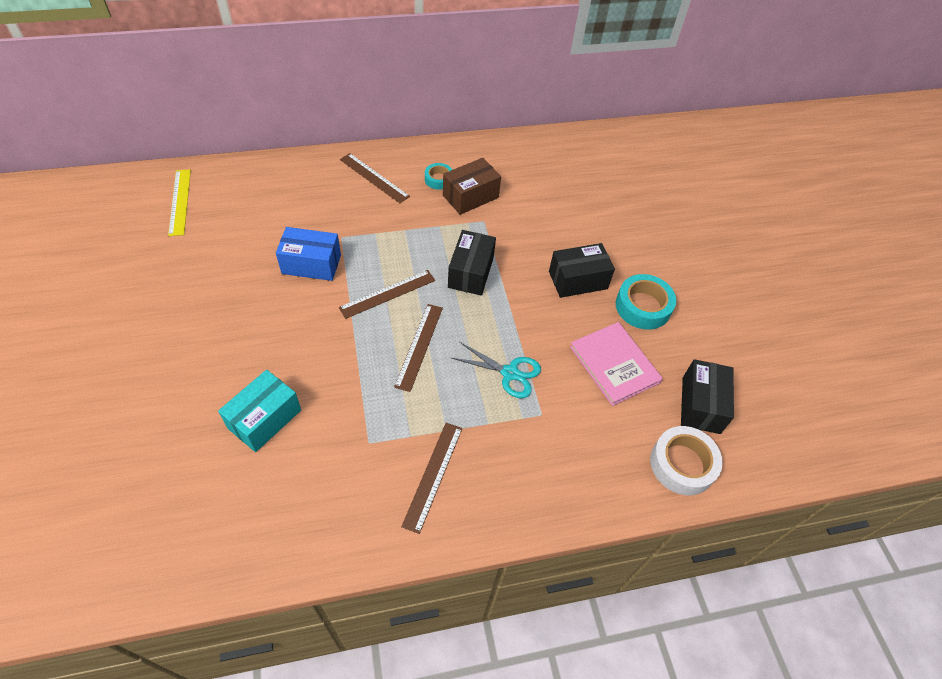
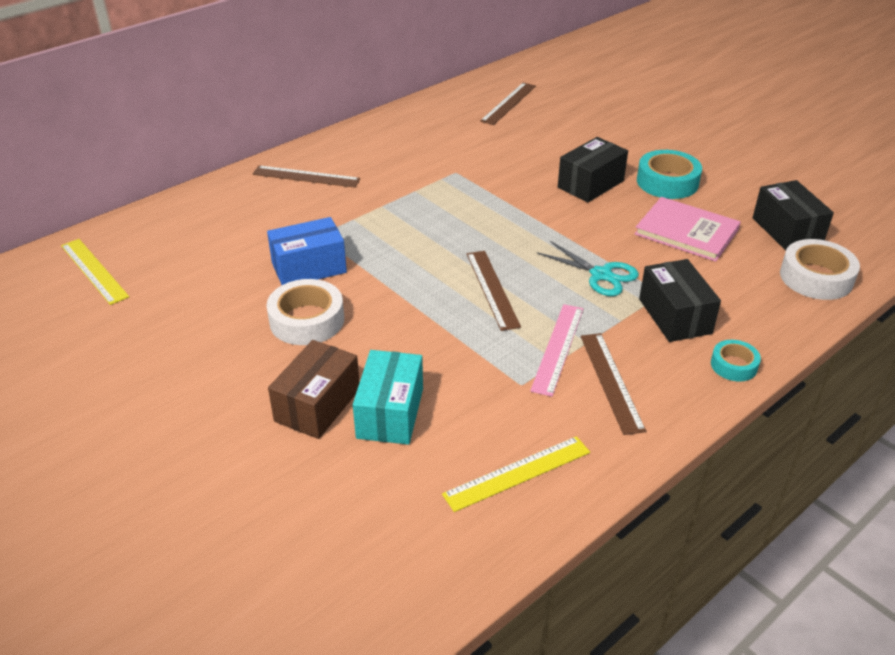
camera: 25 degrees left, 15 degrees down
(274, 310) = (307, 320): none -> white tape
(304, 517) = (517, 473): none -> yellow ruler
(387, 294) = (417, 261): brown ruler -> brown ruler (508, 103)
(420, 424) = (558, 348): none -> pink ruler
(438, 179) = (376, 156): turquoise tape -> turquoise tape (733, 365)
(470, 196) = (423, 158): brown box -> brown box (317, 405)
(471, 272) = (484, 214): black box -> black box (675, 316)
(510, 373) = (601, 275): turquoise scissors -> turquoise scissors turned 45 degrees clockwise

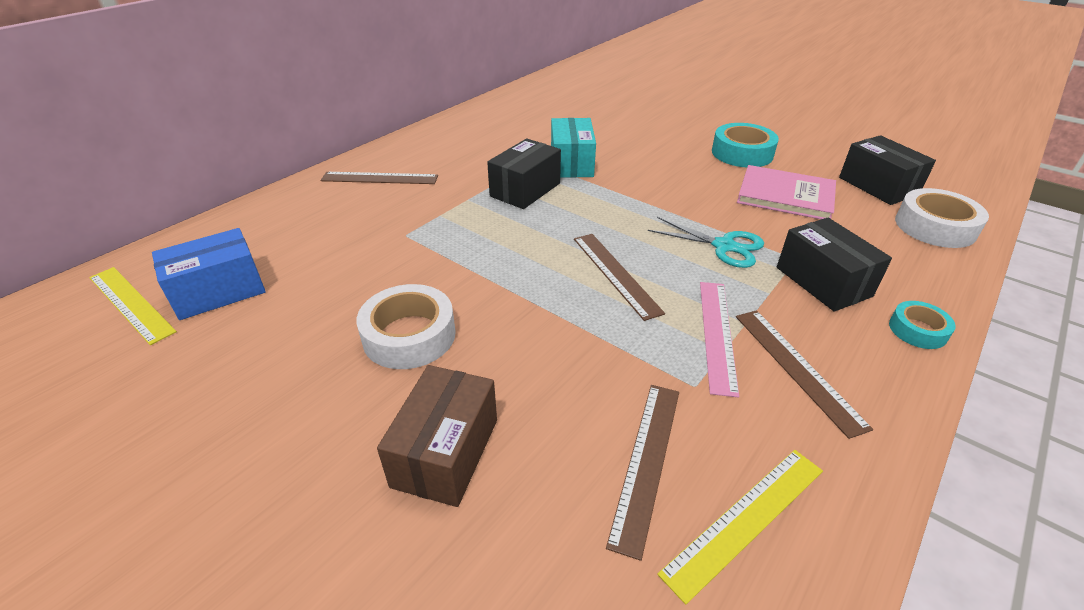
camera: 10 degrees left, 0 degrees up
(309, 268) = (400, 272): blue box -> blue box (219, 291)
(390, 413) = (546, 450): turquoise box -> turquoise box (571, 163)
(508, 103) = (564, 100): brown ruler -> brown ruler (646, 461)
(590, 184) = (671, 161): black box -> black box (525, 190)

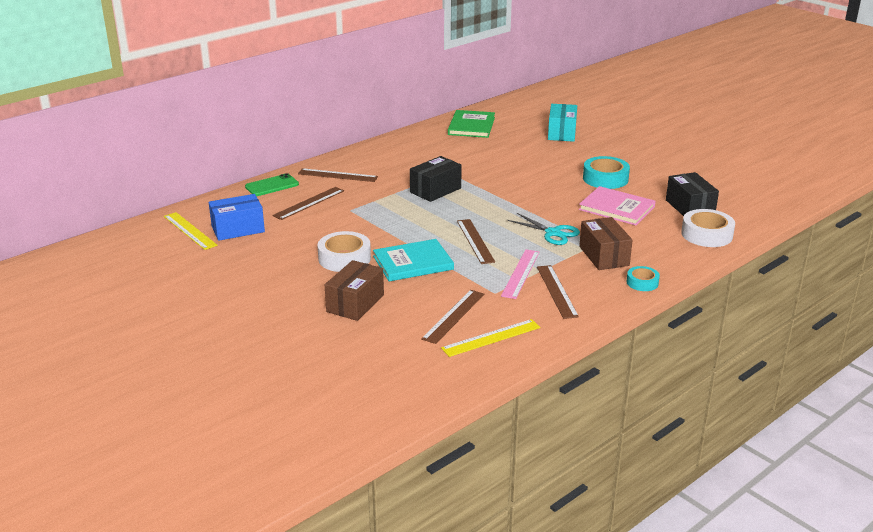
camera: 10 degrees right, 10 degrees down
(281, 203) = (272, 186): none -> green phone
(340, 228) = (309, 203): none -> brown ruler
(530, 331) = (413, 263): none -> turquoise book
(542, 98) = (471, 126): none -> green book
(571, 163) = (474, 176): turquoise box -> turquoise box (561, 133)
(823, 281) = (604, 256): black box -> brown box

